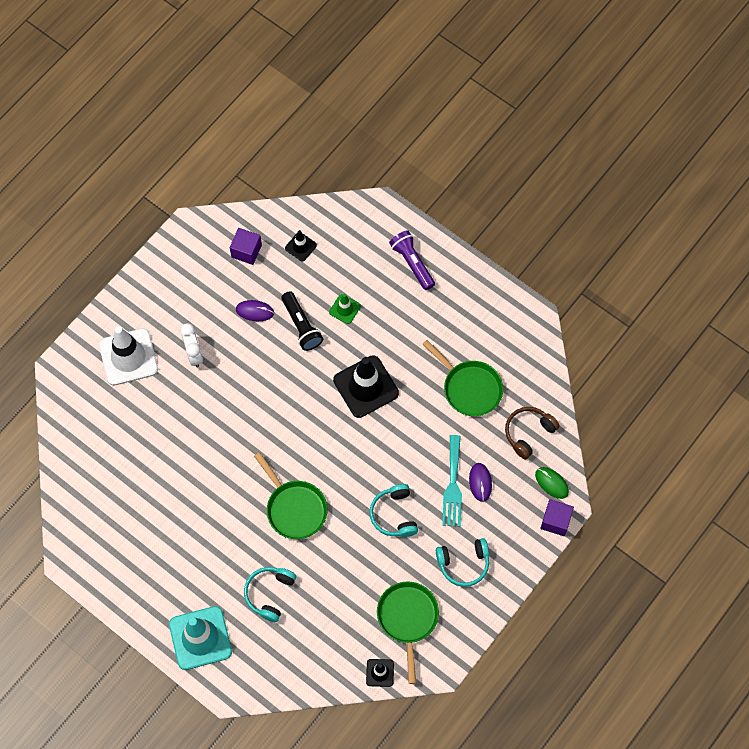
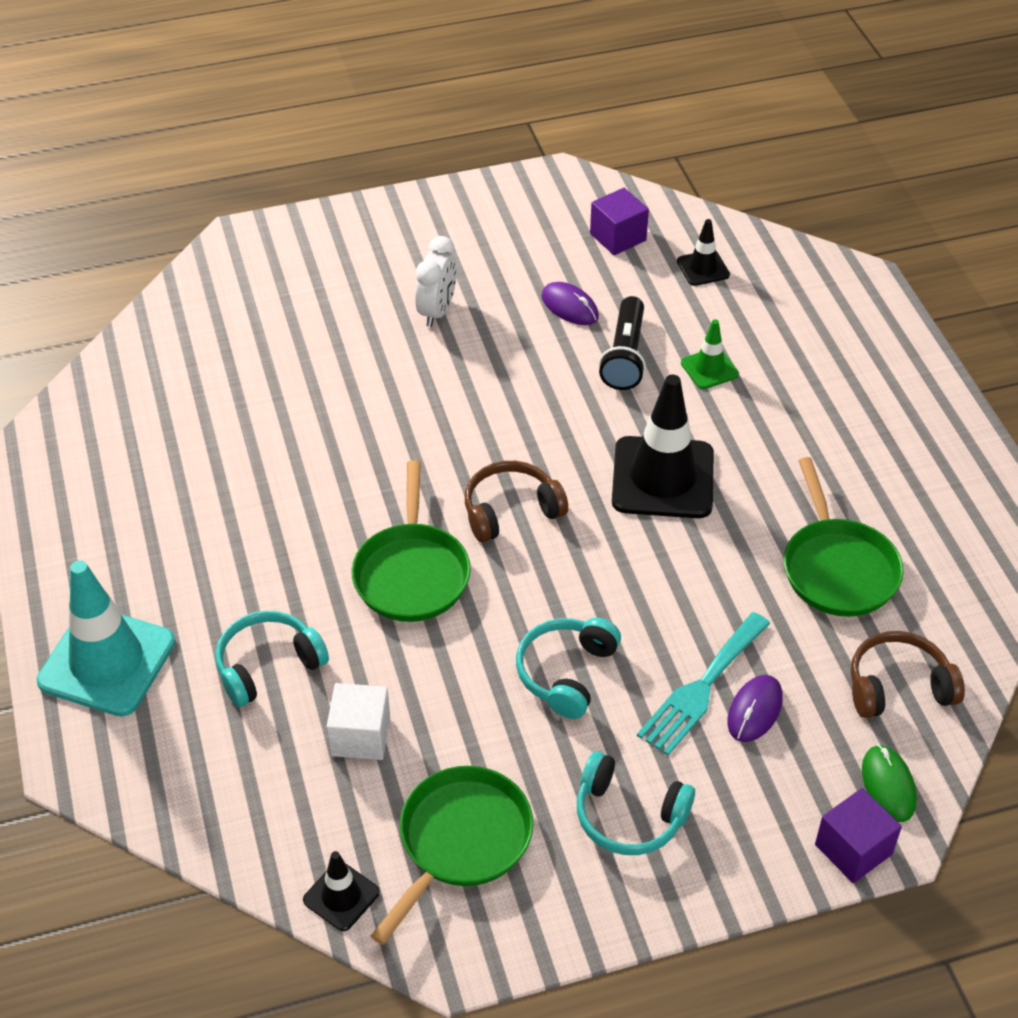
camera: 35 degrees right, 20 degrees down
(128, 357) = (343, 270): white traffic cone -> none
(312, 447) = (511, 510): none -> brown headphones
(333, 600) = (360, 736): none -> white cube
(412, 263) = (864, 365): purple flashlight -> none

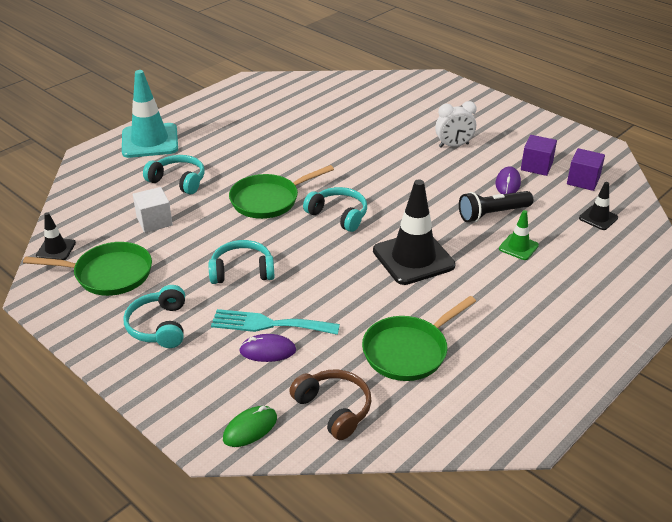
camera: 60 degrees right, 10 degrees down
(511, 510) = (338, 215): brown headphones -> turquoise headphones
(853, 849) = (190, 427): purple cube -> purple cube (536, 166)

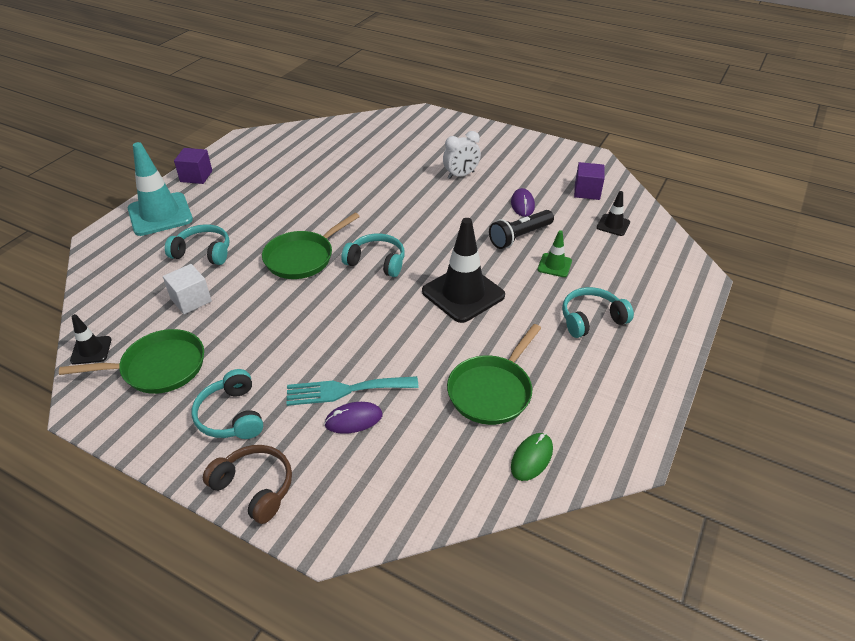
camera: 15 degrees left, 5 degrees up
(242, 271) = (300, 338): turquoise headphones -> turquoise headphones (591, 319)
(250, 428) = (363, 511): green mouse -> green mouse (531, 458)
(334, 409) = (441, 469): brown headphones -> brown headphones (255, 487)
(536, 166) = (542, 184): purple cube -> purple cube (196, 176)

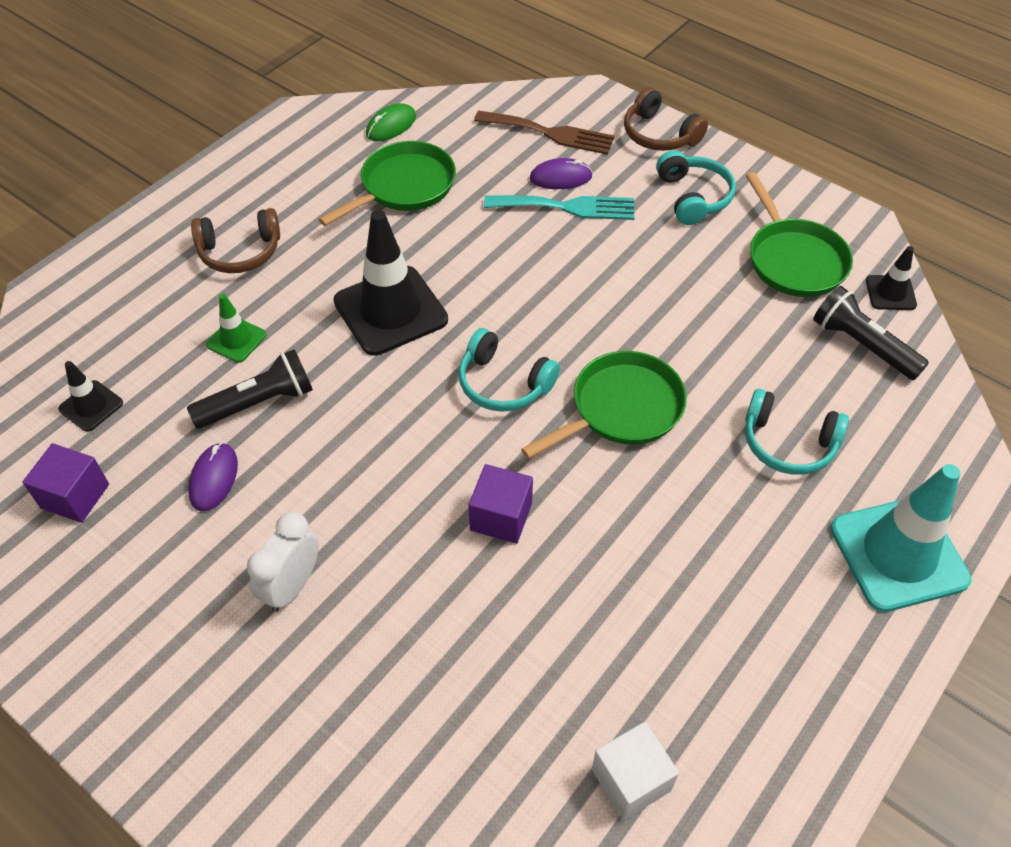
camera: 170 degrees left, 10 degrees up
(132, 311) = (862, 345): none -> black flashlight
(158, 367) = (793, 259): green pan -> green pan turned 105 degrees counterclockwise
(191, 300) = (781, 352): white cube -> white cube (631, 780)
(196, 176) = (864, 675): purple cube -> purple cube (501, 517)
(369, 472) = (550, 133): none -> brown fork
(461, 175) = (292, 586): white clock -> white clock turned 45 degrees counterclockwise
(591, 319) = (240, 252): turquoise headphones -> brown headphones

